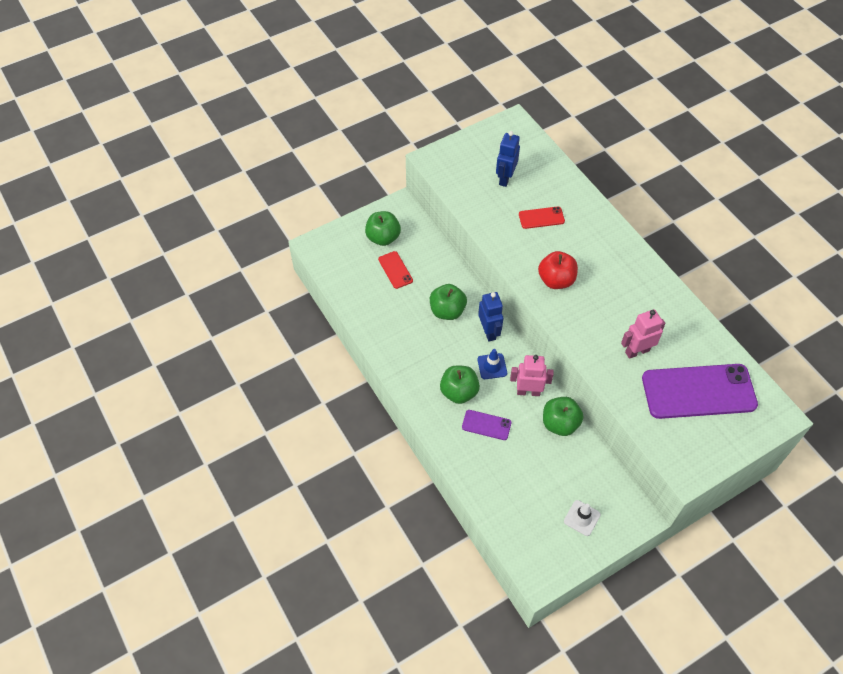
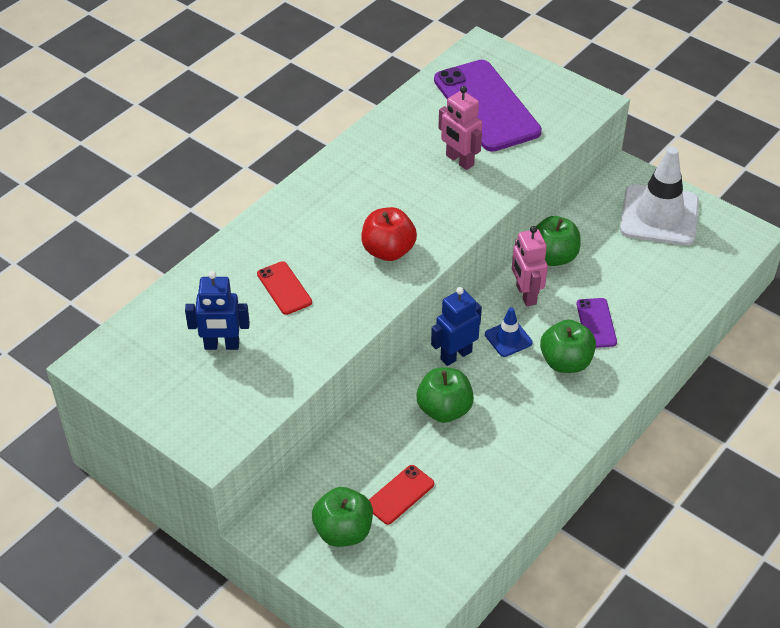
camera: 110 degrees left, 10 degrees down
(582, 518) = (659, 215): white traffic cone -> white traffic cone, size x2.13

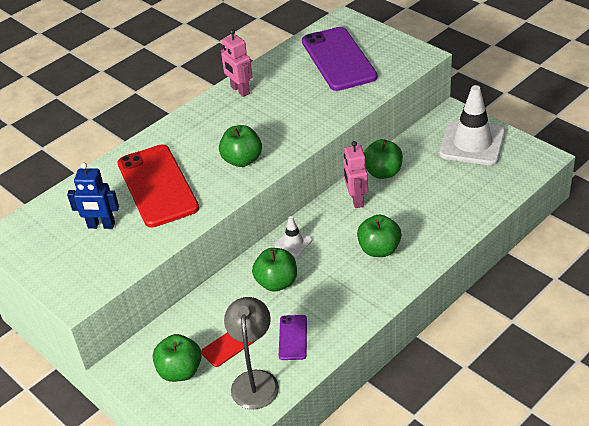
camera: 10 degrees right, 5 degrees down
(284, 288) = (157, 186): red phone -> red phone, size x2.18
(388, 251) = (242, 160): red apple -> green apple
(440, 540) = (255, 380): none -> grey lamp
(455, 355) = (293, 243): blue robot -> white traffic cone
(459, 160) = (310, 97): pink robot -> pink robot (240, 90)
(508, 338) = (337, 231): blue traffic cone -> none
(596, 323) = (408, 221): purple phone -> purple phone (293, 337)

